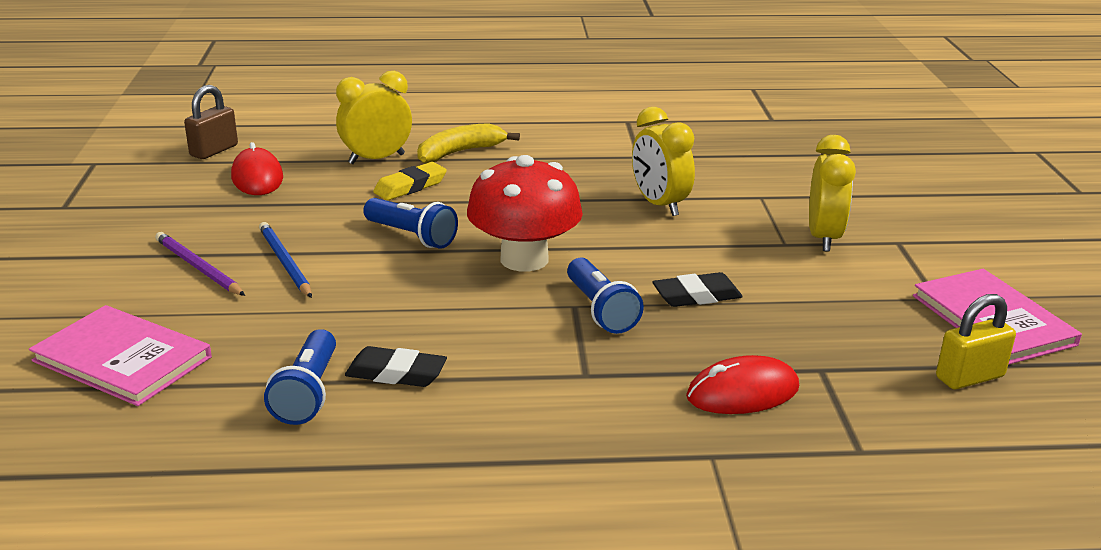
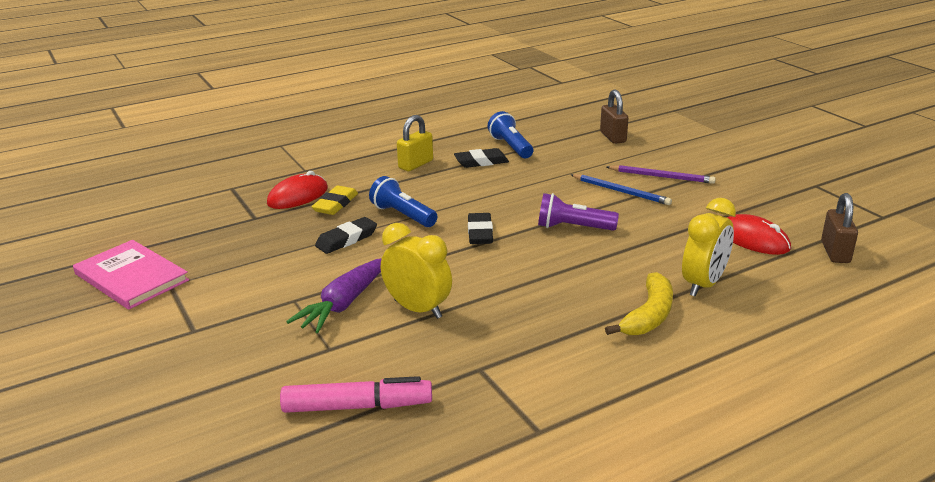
camera: 155 degrees right, 0 degrees up
(122, 359) = (613, 137): pink book -> brown padlock
(410, 186) = (634, 266): yellow eraser -> yellow eraser (335, 204)
(412, 236) = (573, 227): blue flashlight -> purple flashlight
(524, 259) = (480, 233): red mushroom -> black eraser
(732, 227) = (344, 304): none -> purple carrot
(751, 158) = (357, 406): none -> pink marker
(823, 238) = (261, 315): yellow clock -> none
(969, 377) = (161, 235): yellow padlock -> yellow padlock (415, 164)

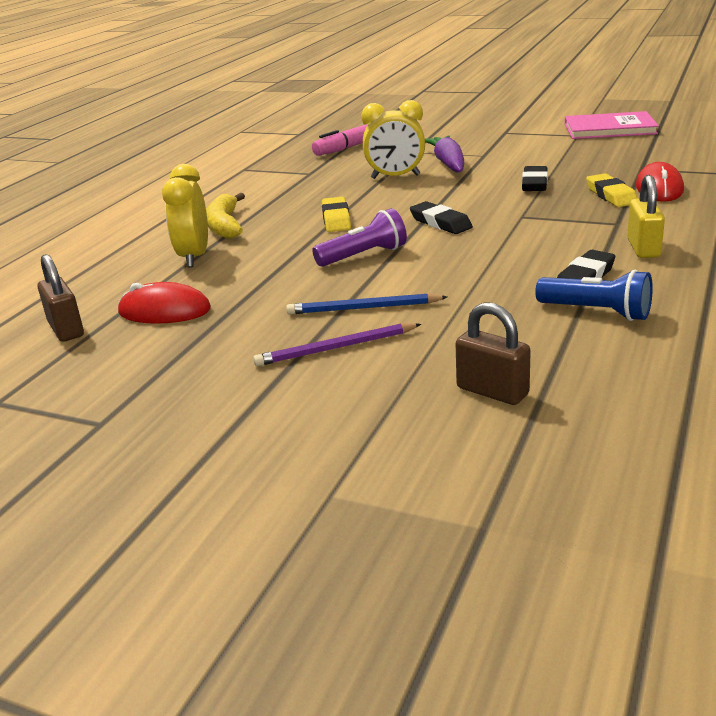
camera: 145 degrees right, 0 degrees up
(403, 215) = (534, 209): blue flashlight -> none
(546, 275) = (336, 219): none -> yellow eraser

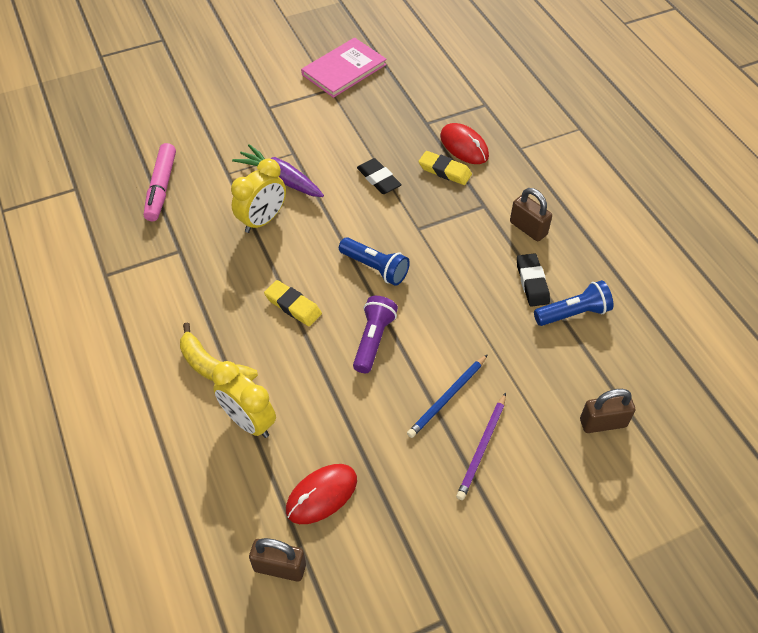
camera: 50 degrees left, 25 degrees up
(440, 223) = (375, 268): black eraser -> blue flashlight
(643, 248) = (528, 228): yellow padlock -> brown padlock

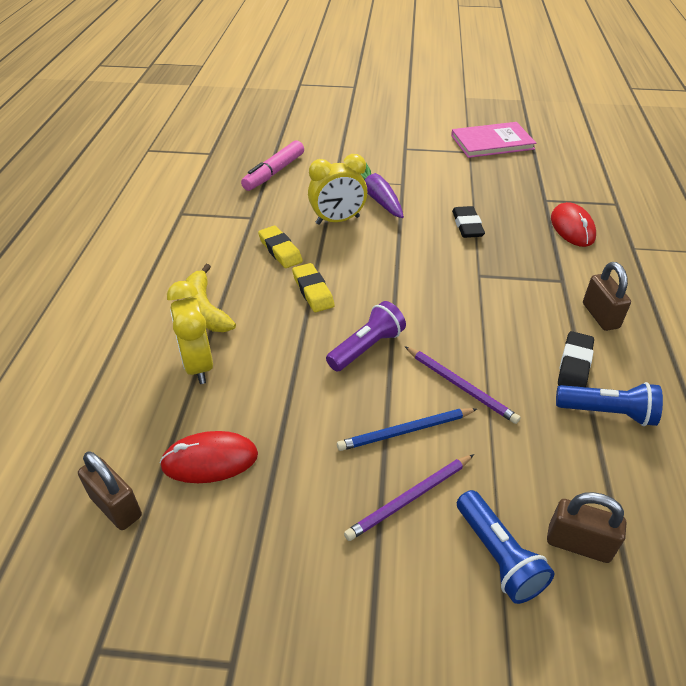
camera: 30 degrees right, 10 degrees down
(375, 268) = (413, 290): blue flashlight -> blue flashlight (498, 556)
(444, 171) = (538, 240): yellow eraser -> yellow eraser (280, 250)
(463, 340) = (460, 386): none -> purple pencil

